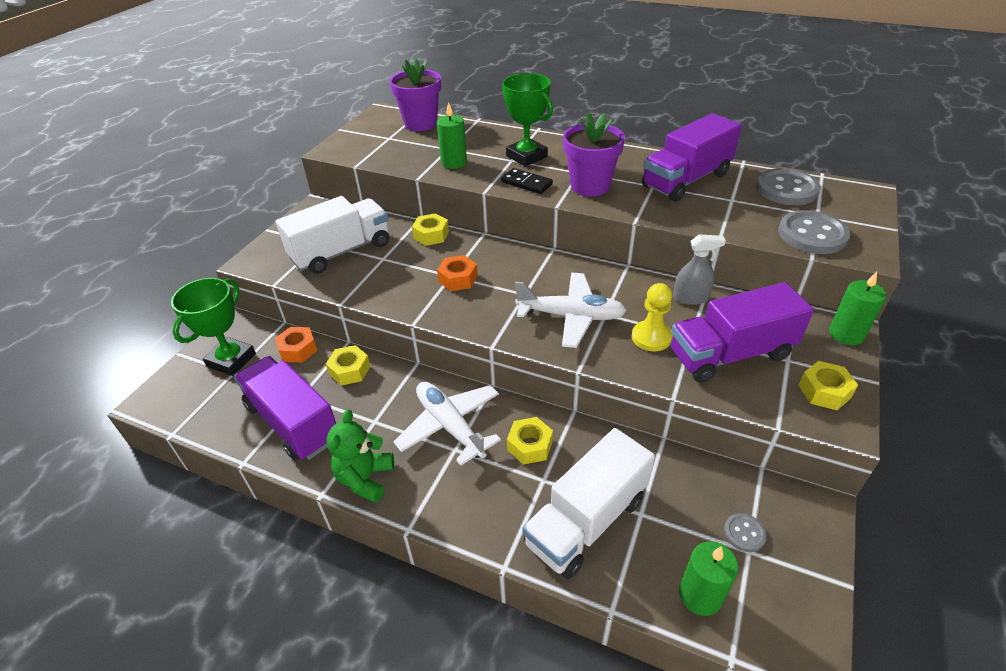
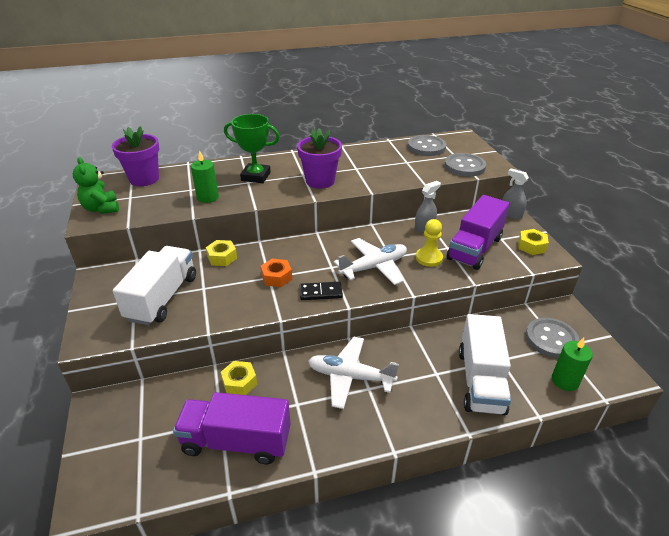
camera: 40 degrees left, 5 degrees down
(231, 360) = (126, 430): green trophy -> none
(298, 350) = (179, 391): orange nut -> none
(365, 478) = (332, 442): green teddy bear -> green teddy bear (101, 209)
(526, 183) = (277, 193): black domino -> black domino (321, 292)
(529, 445) = (409, 359): yellow nut -> none
(686, 180) = (370, 159): purple truck -> none
(744, 533) = (551, 339): grey button -> grey button, size x2.02
(846, 334) = (511, 214): green candle -> grey spray bottle

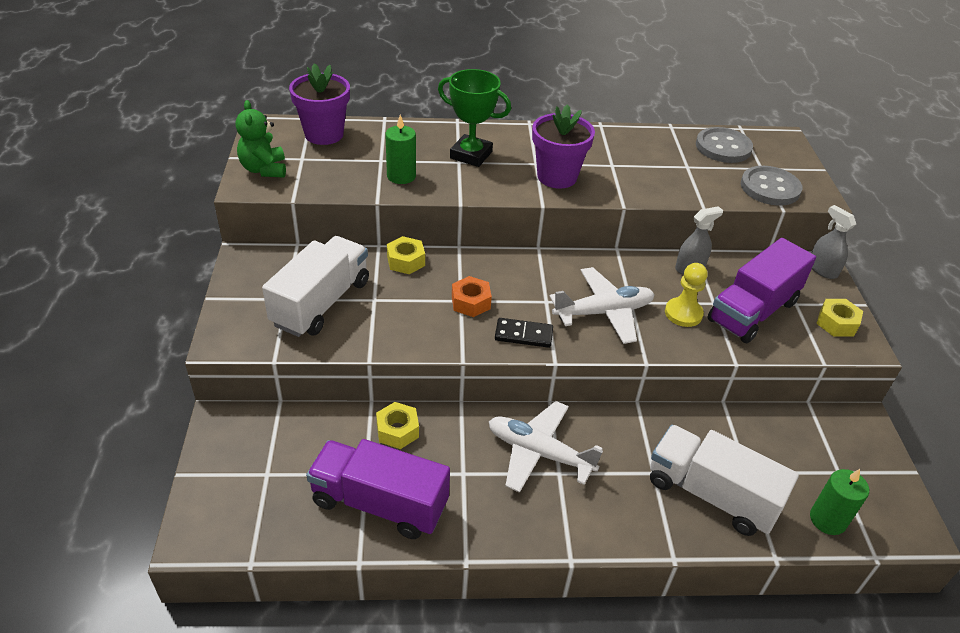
camera: 10 degrees right, 5 degrees up
(480, 380) = (711, 494): white truck -> white truck turned 105 degrees clockwise
(551, 339) = (828, 459): grey button -> none

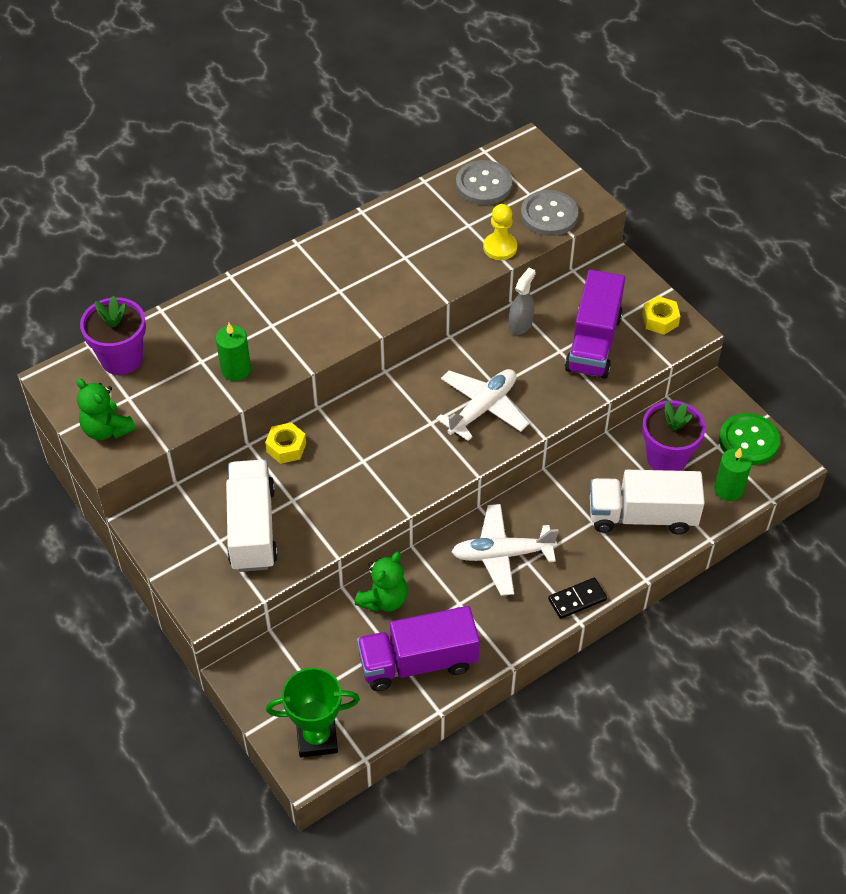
camera: 30 degrees left, 10 degrees up
(397, 430) = (383, 599): yellow nut -> green teddy bear
(470, 302) = (372, 458): orange nut -> none
(471, 155) = (276, 311): green trophy -> green trophy (317, 738)
(523, 335) = (437, 465): black domino -> black domino (577, 599)
(557, 177) = (369, 297): purple flower pot -> purple flower pot (666, 458)
(683, 313) = (543, 375): yellow pawn -> yellow pawn (500, 247)
(822, 269) = (622, 269): grey spray bottle -> none
(879, 485) = (748, 441): none -> green button

